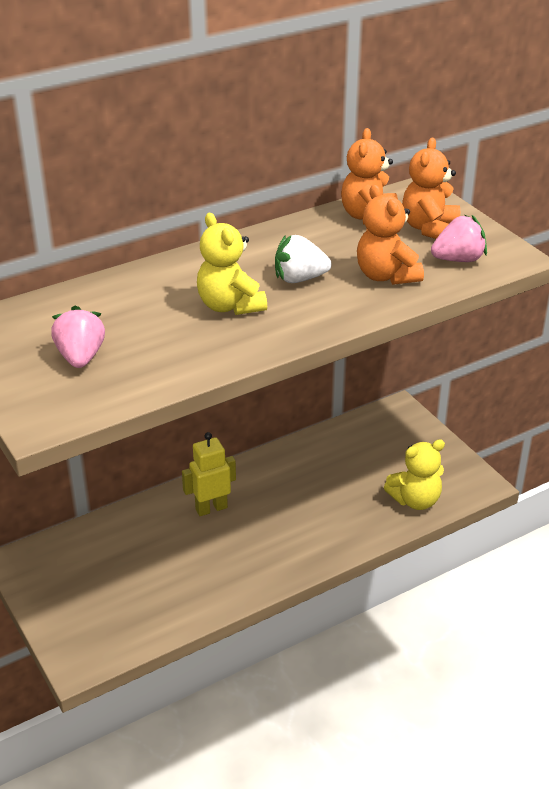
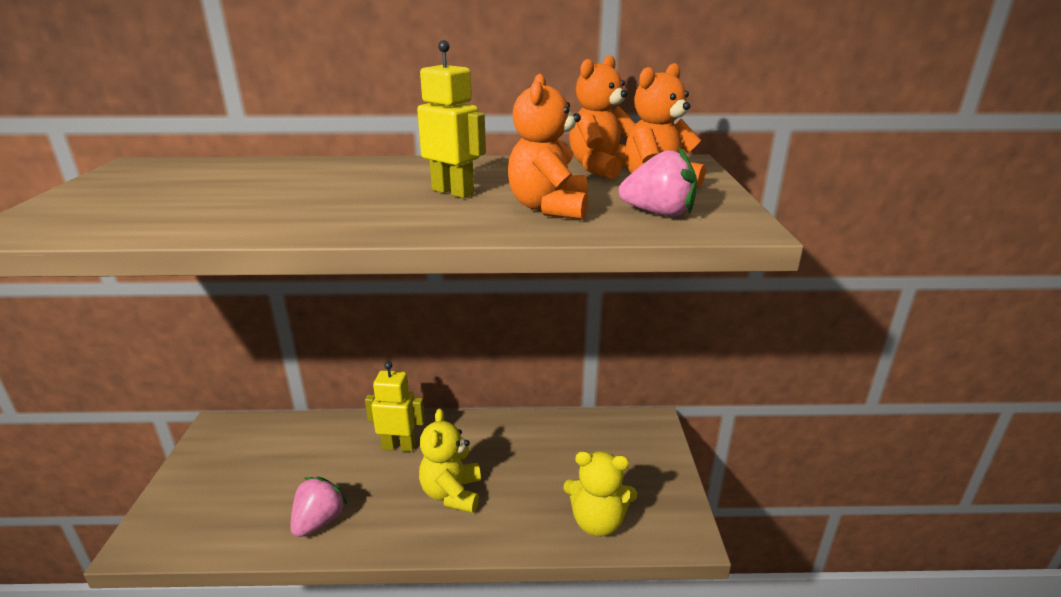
camera: 30 degrees right, 10 degrees down
(80, 357) = (151, 197): pink strawberry -> pink strawberry (319, 521)
(230, 306) = (349, 195): yellow teddy bear -> yellow teddy bear (452, 493)
(299, 279) = (453, 192): white strawberry -> yellow robot

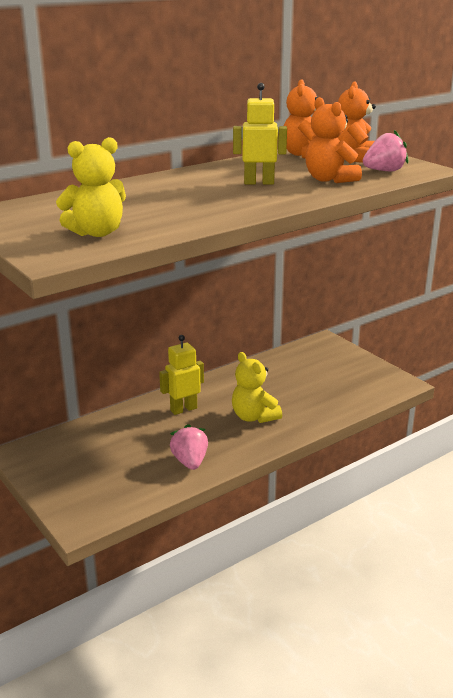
camera: 35 degrees left, 0 degrees up
(597, 522) = (352, 396): yellow teddy bear -> yellow teddy bear (97, 233)

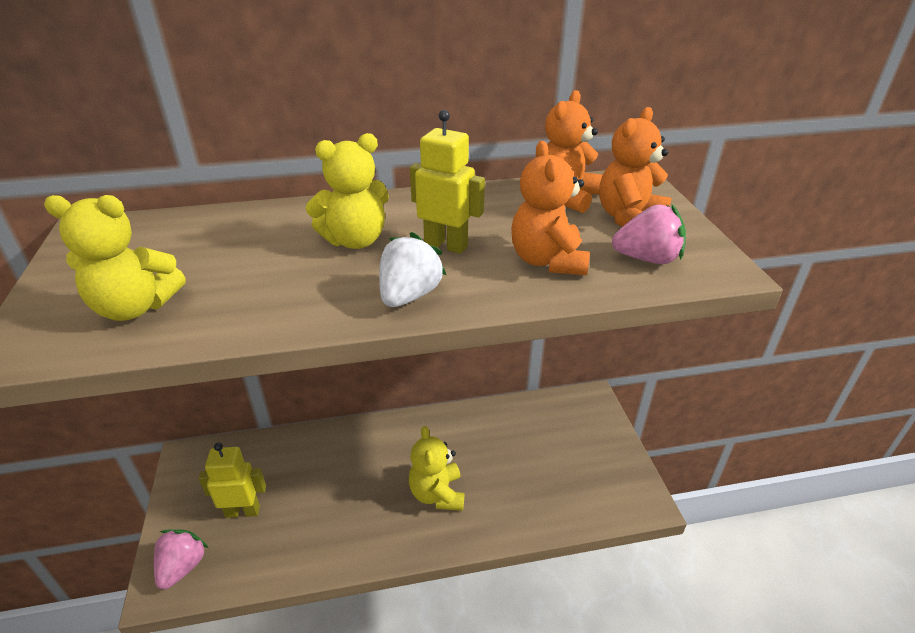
camera: 25 degrees right, 10 degrees up
(183, 409) = (373, 453): yellow robot -> yellow robot (243, 511)
(190, 462) = (325, 539): pink strawberry -> pink strawberry (183, 567)
(196, 189) = (355, 240): none -> yellow teddy bear
(267, 202) = (409, 295): none -> white strawberry

